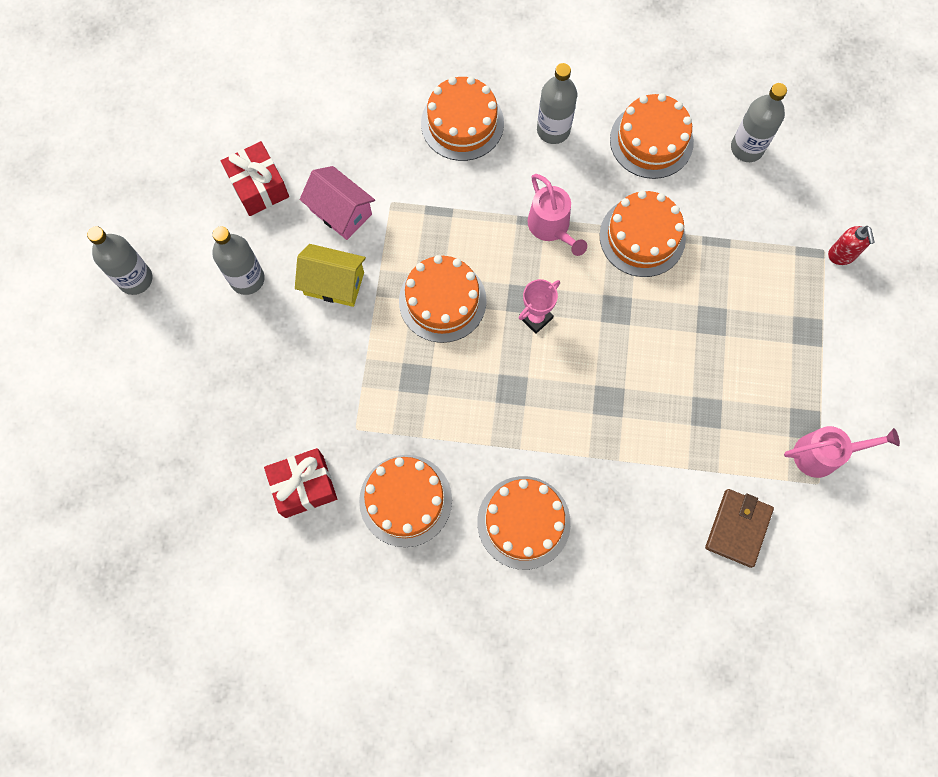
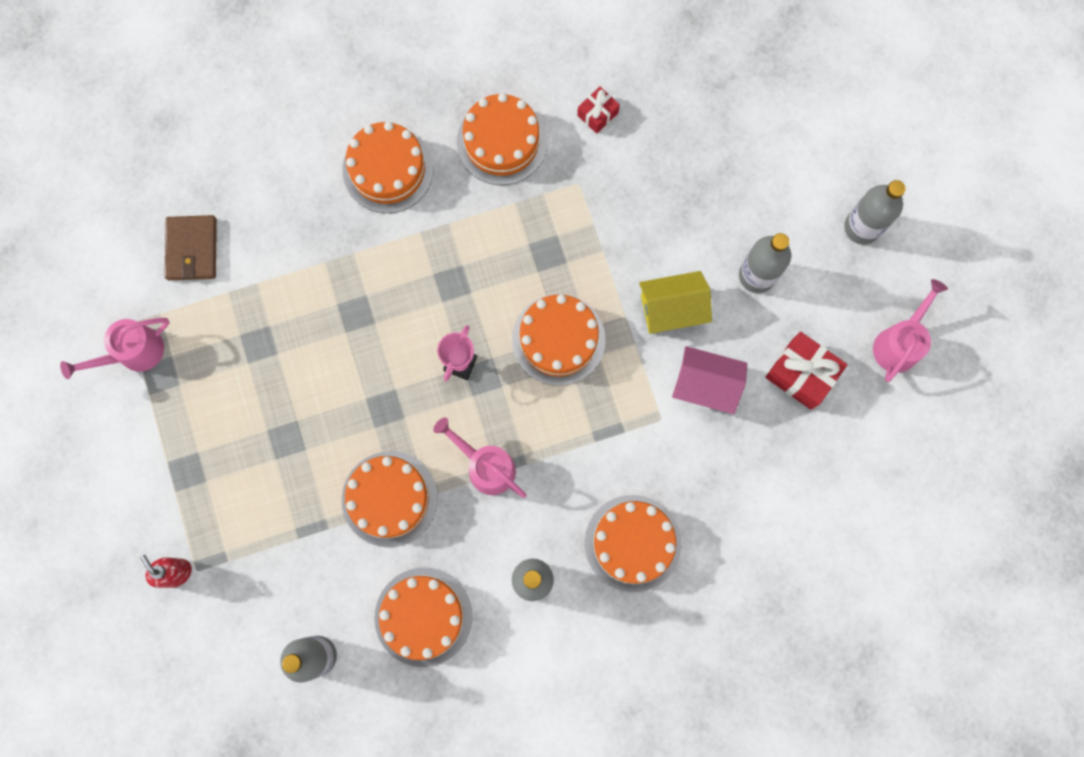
camera: 155 degrees right, 5 degrees up
(166, 176) = (899, 342): none -> pink watering can
(304, 486) = (597, 114): red gift -> red gift, size x0.59

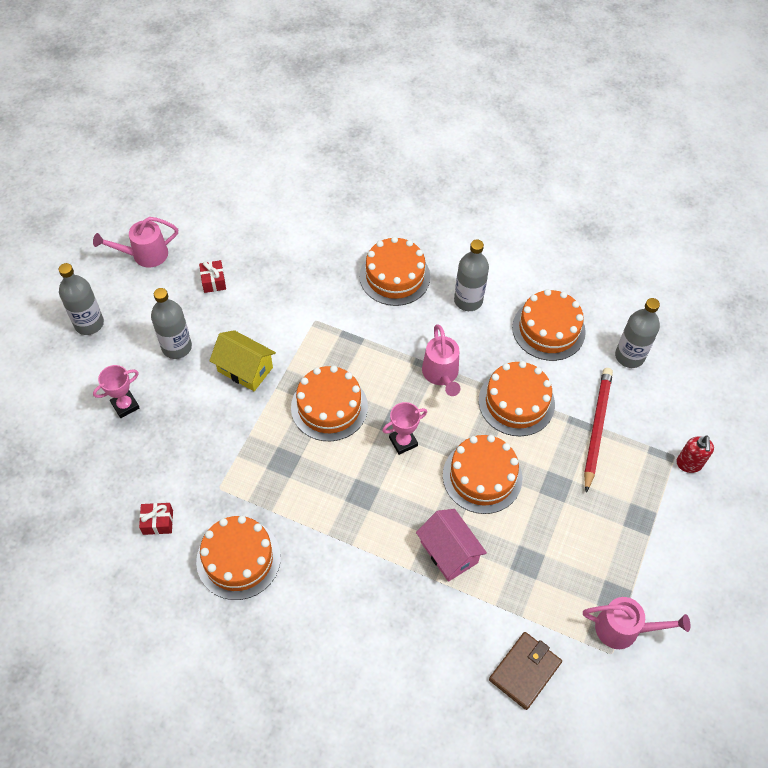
camera: 140 degrees left, 20 degrees down
(291, 536) = (596, 428): none -> red pencil
(388, 169) = (333, 608): orange cake -> orange cake (482, 476)
(705, 385) = (271, 317): pink house -> pink house (449, 552)
(737, 183) = (125, 405): none -> pink trophy
(801, 374) = (213, 281): red gift -> red gift, size x0.59

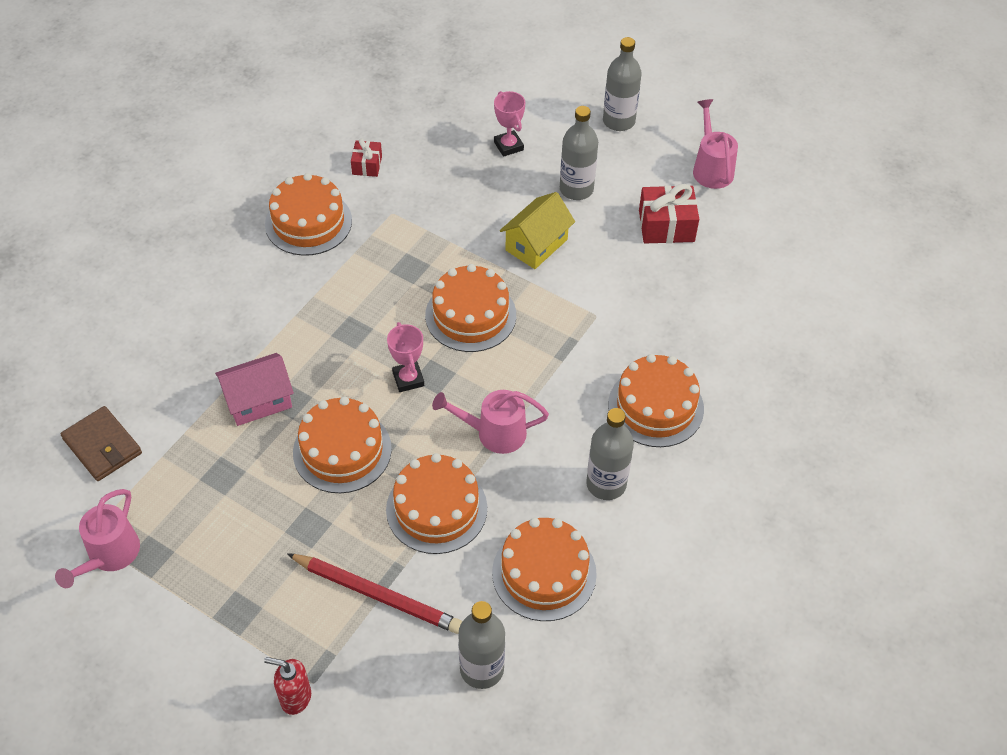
camera: 100 degrees right, 5 degrees down
(213, 281) = (666, 226): red gift -> red gift, size x1.70

